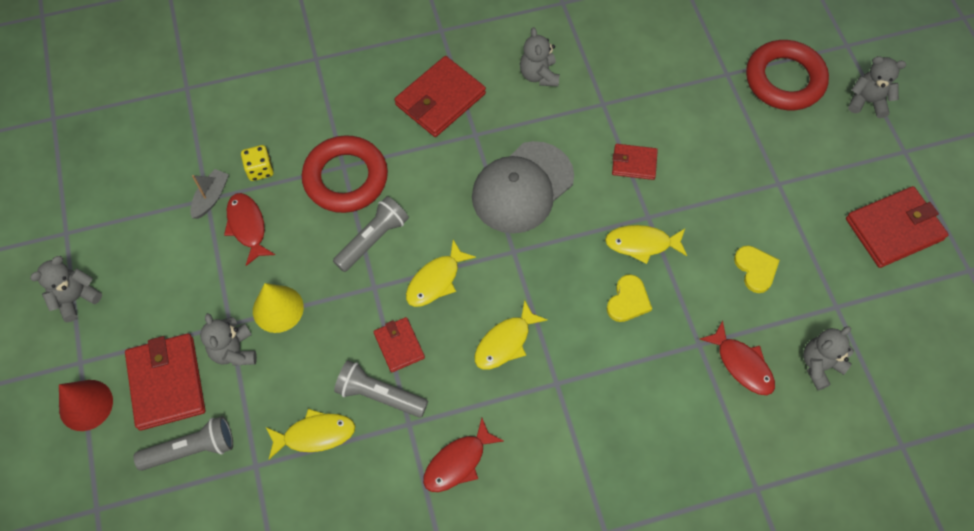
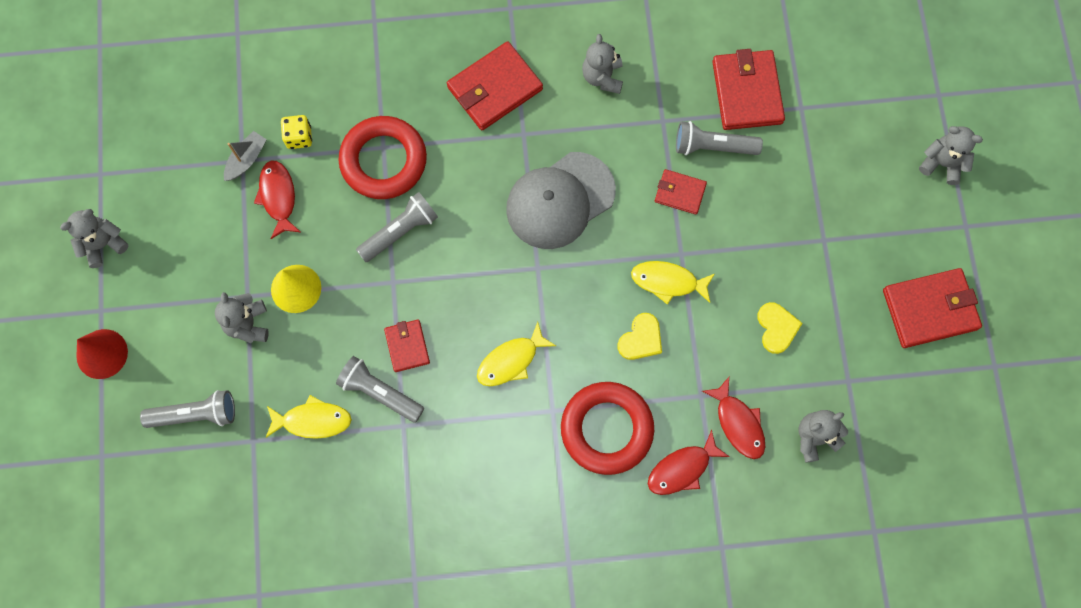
camera: 10 degrees right, 10 degrees up
(167, 383) = (180, 345): red wallet -> red wallet (747, 92)
(436, 280) = (454, 285): yellow fish -> none
(458, 462) = (443, 471): red fish -> red fish (682, 469)
(654, 119) = (713, 146): none -> grey flashlight
(784, 80) = (860, 124): red ring -> red ring (606, 429)

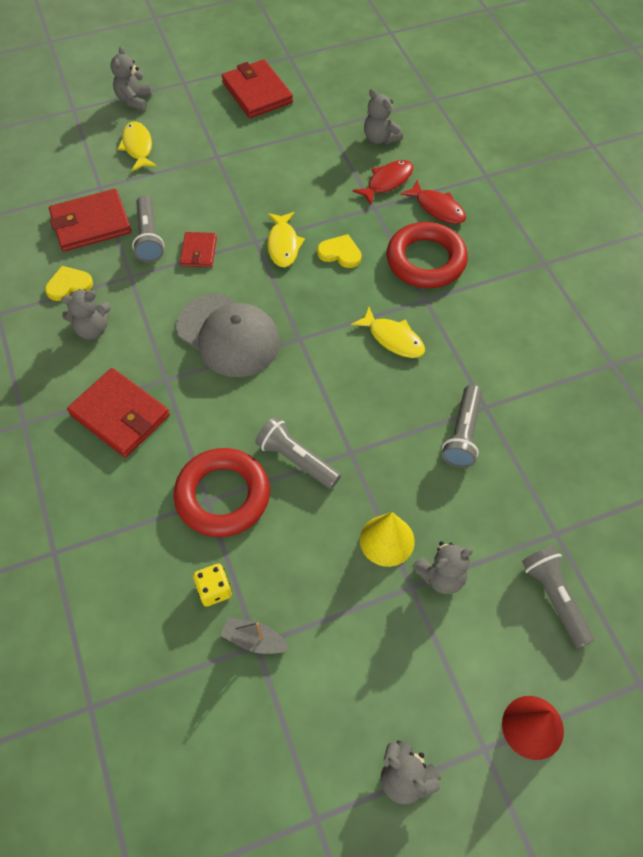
camera: 105 degrees left, 15 degrees down
(278, 197) = (290, 590): red fish -> none
(313, 420) = (513, 484): yellow fish -> yellow fish (138, 147)
(407, 346) = (410, 423): red wallet -> none
(777, 328) = (301, 172): yellow heart -> yellow heart (69, 285)

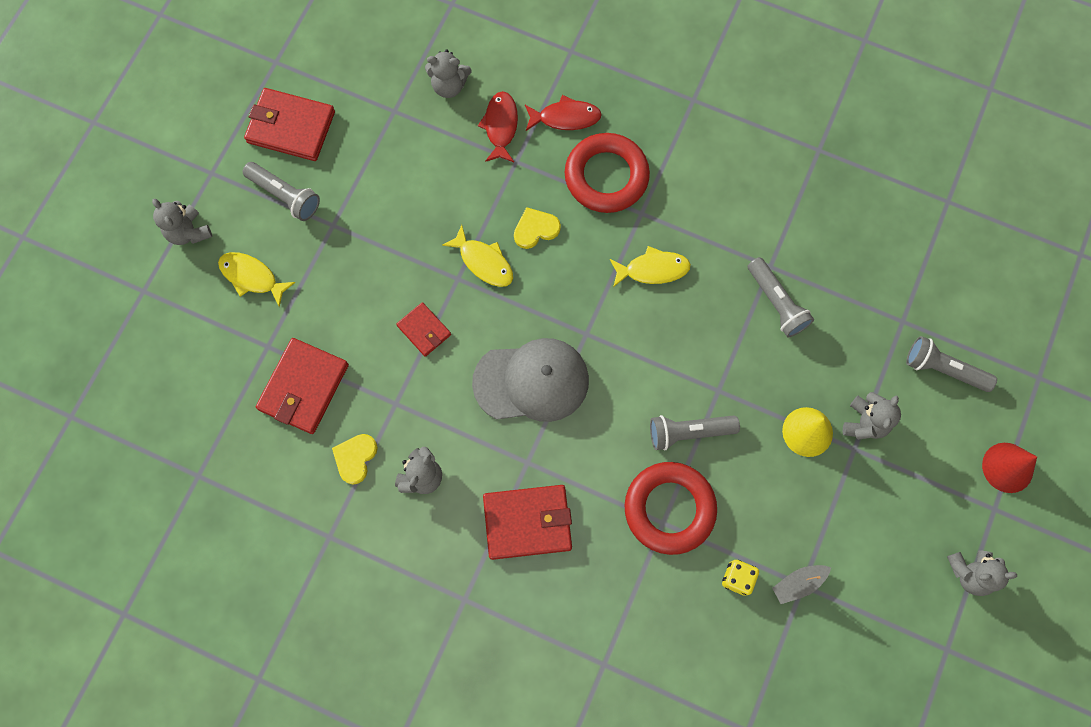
camera: 45 degrees left, 15 degrees up
(149, 237) = (368, 355): grey flashlight -> grey flashlight (285, 196)

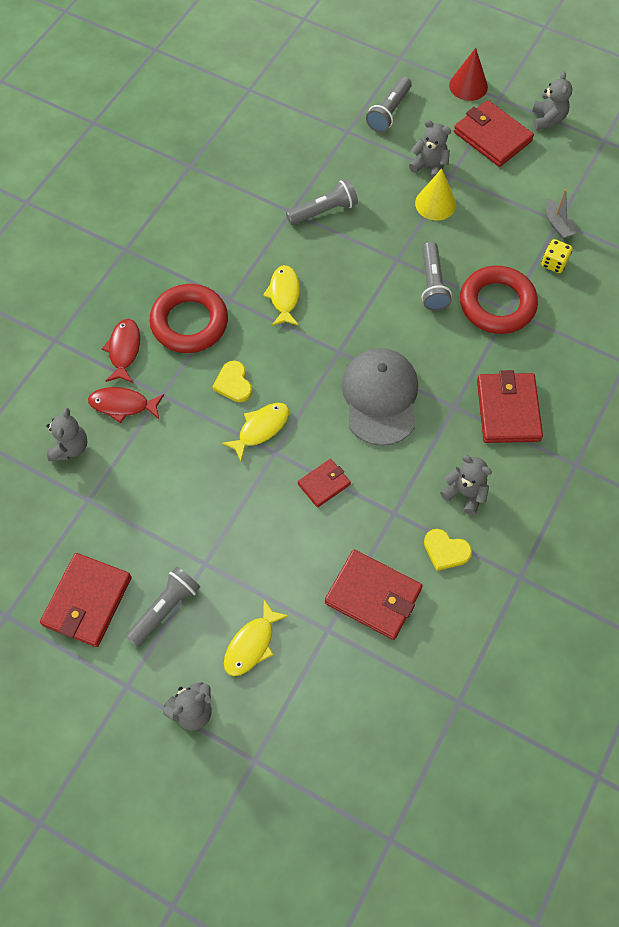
camera: 85 degrees left, 10 degrees down
(926, 500) = (492, 136): none -> red wallet

